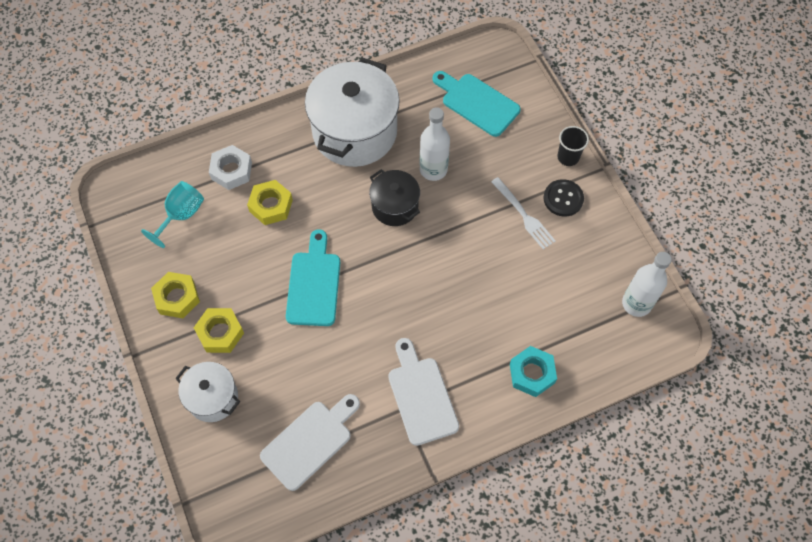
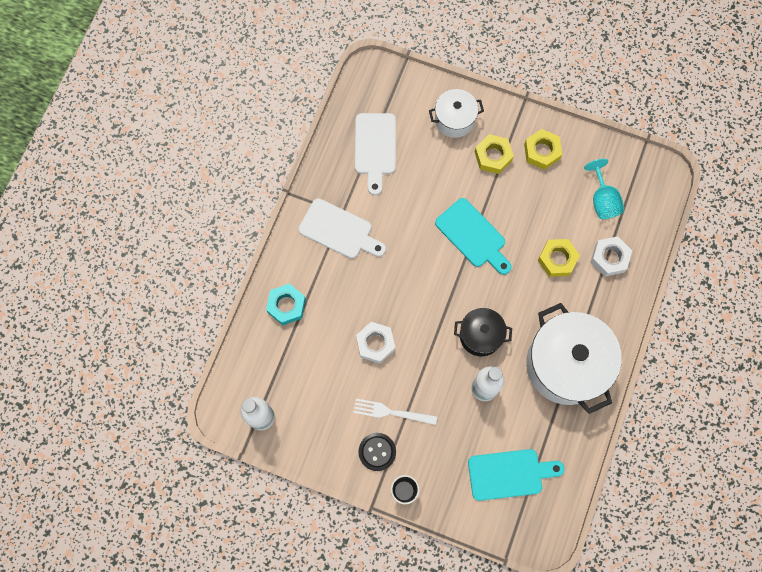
camera: 135 degrees right, 10 degrees up
(485, 275) = (375, 343): none -> white nut

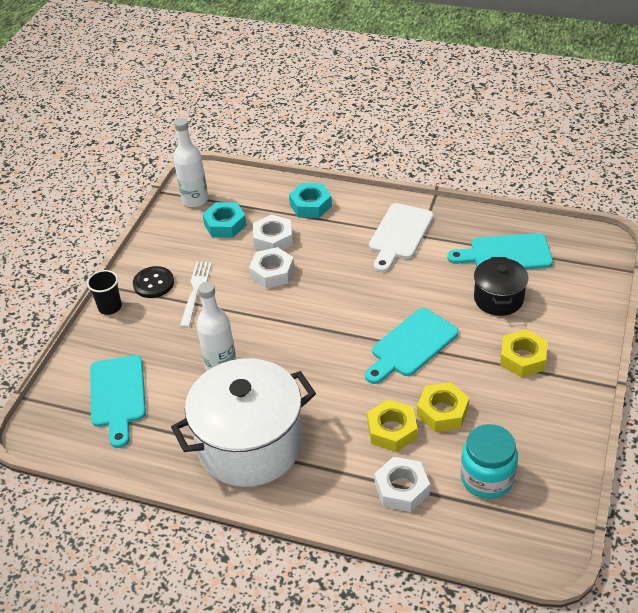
camera: 90 degrees right, 30 degrees down
(303, 387) = (225, 225): none -> turquoise nut
(330, 342) = (273, 239): none -> white nut
(375, 148) = (505, 254): white cutting board -> turquoise cutting board
(454, 120) = (563, 319): white pot -> none
(480, 335) = (285, 360): black pot -> black pot (498, 299)
(542, 151) = (543, 407): yellow nut -> yellow nut (442, 412)
(602, 200) = (487, 478): turquoise goblet -> turquoise jar

